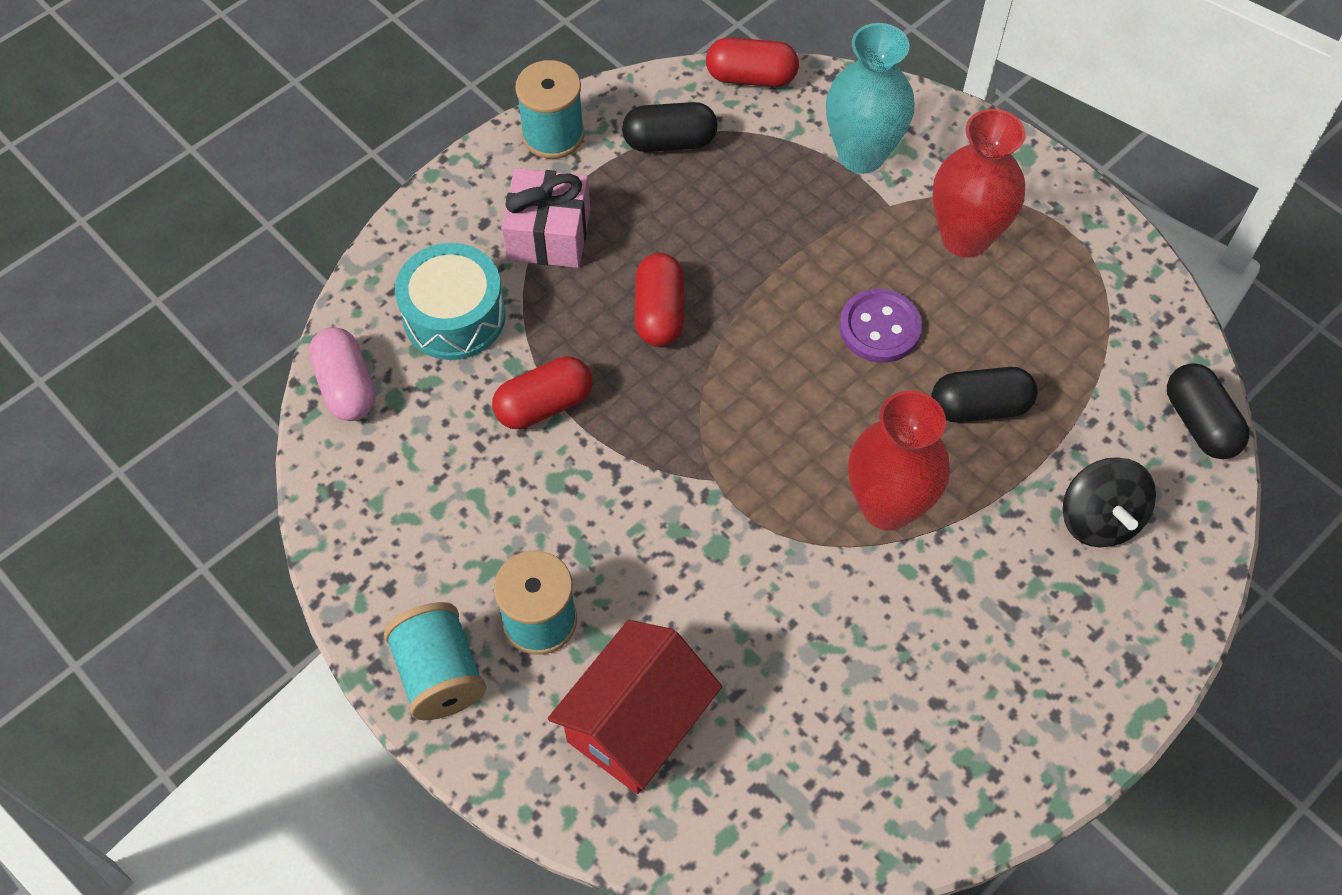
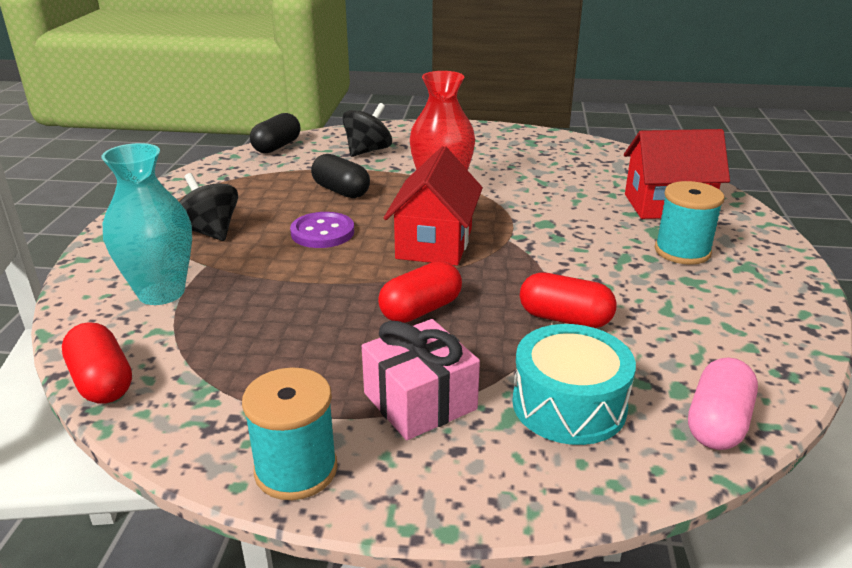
camera: 130 degrees left, 30 degrees down
(440, 674) = (769, 265): turquoise spool -> none
(669, 141) = (233, 389): black capsule -> none
(767, 407) = (434, 243): none -> red house
(965, 237) = (210, 232): red vase -> black spinning top

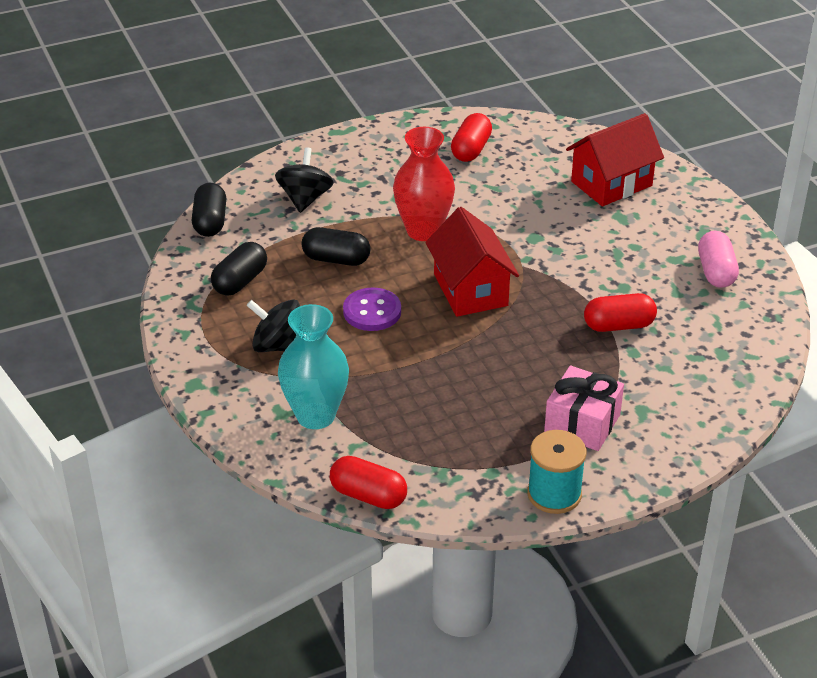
camera: 30 degrees left, 10 degrees up
(245, 184) = (240, 281): none -> black capsule
(420, 310) = (519, 356): red capsule -> red capsule (471, 149)
(569, 405) = (668, 389): turquoise drum -> none
(682, 251) = (653, 232): turquoise spool -> none
(717, 423) = (755, 368): pink capsule -> pink capsule (716, 272)

